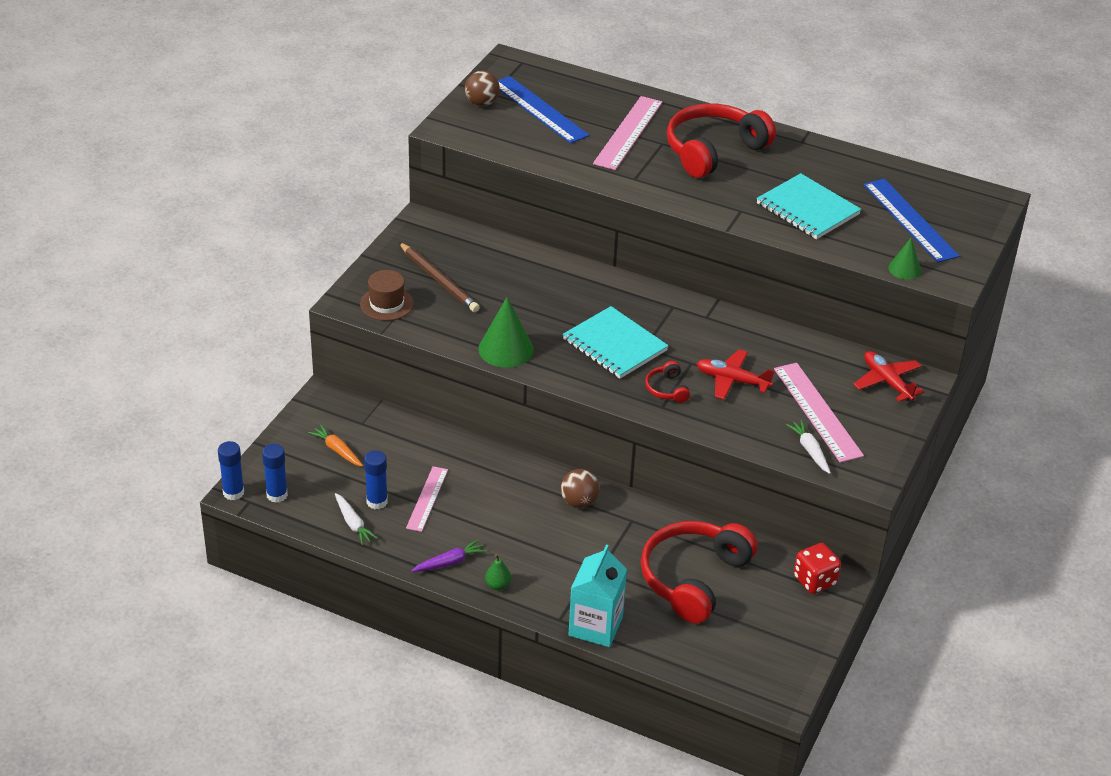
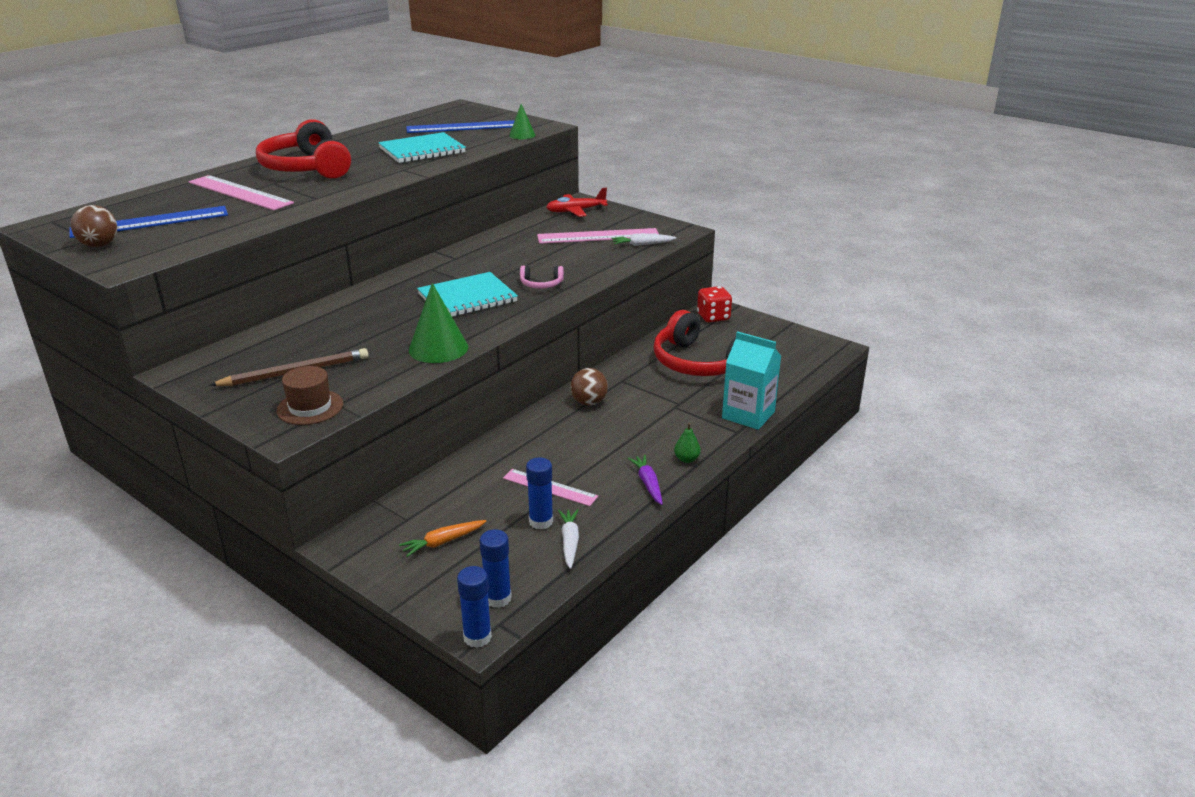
camera: 75 degrees left, 10 degrees down
(353, 524) = (569, 542): white carrot -> white carrot turned 75 degrees counterclockwise
(666, 389) = (541, 284): red headphones -> pink headphones
(732, 380) = (544, 259): red plane -> none

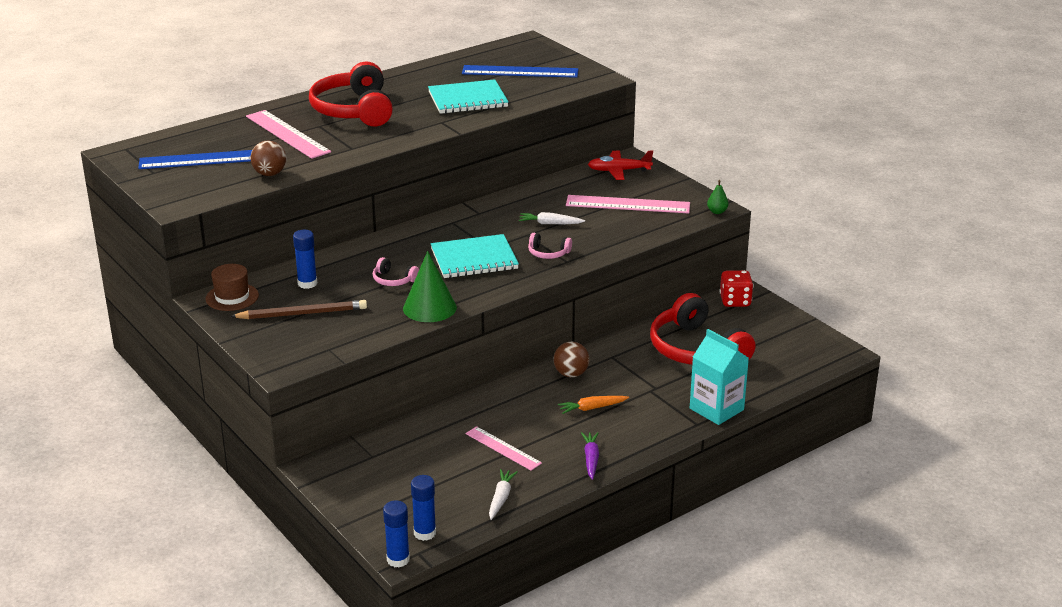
camera: 15 degrees right, 0 degrees up
(99, 245) = (161, 180): brown ball -> brown ball (270, 174)
(310, 407) = (306, 348): brown hat -> brown hat (232, 297)
(388, 327) = (393, 280): none -> pink headphones
(443, 542) = (396, 480): orange carrot -> orange carrot (592, 408)
(522, 135) = (573, 89): green cone -> none
(541, 521) = (483, 477): blue glue stick -> blue glue stick (307, 283)
(642, 244) = (667, 220): white carrot -> white carrot (550, 224)
(686, 459) = (636, 442): green pear -> green pear (717, 212)

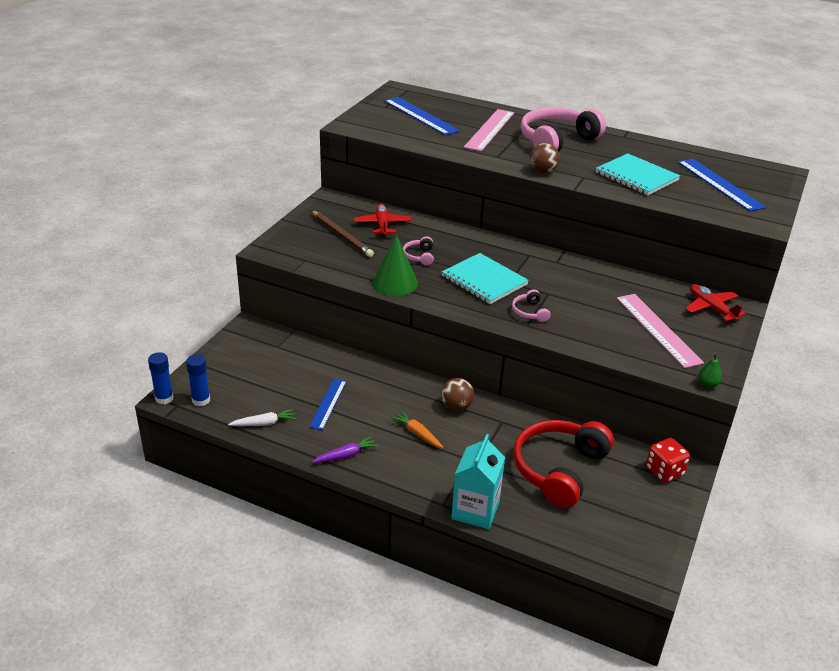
camera: 60 degrees right, 5 degrees up
(232, 297) = (340, 205): brown hat -> none
(270, 174) = (424, 141): brown ball -> brown ball (543, 171)
(307, 283) = (382, 225): blue glue stick -> red plane
(353, 110) = (556, 141): red headphones -> pink headphones
(503, 448) = (328, 404): pink ruler -> blue ruler
(550, 224) = (578, 299): white carrot -> none

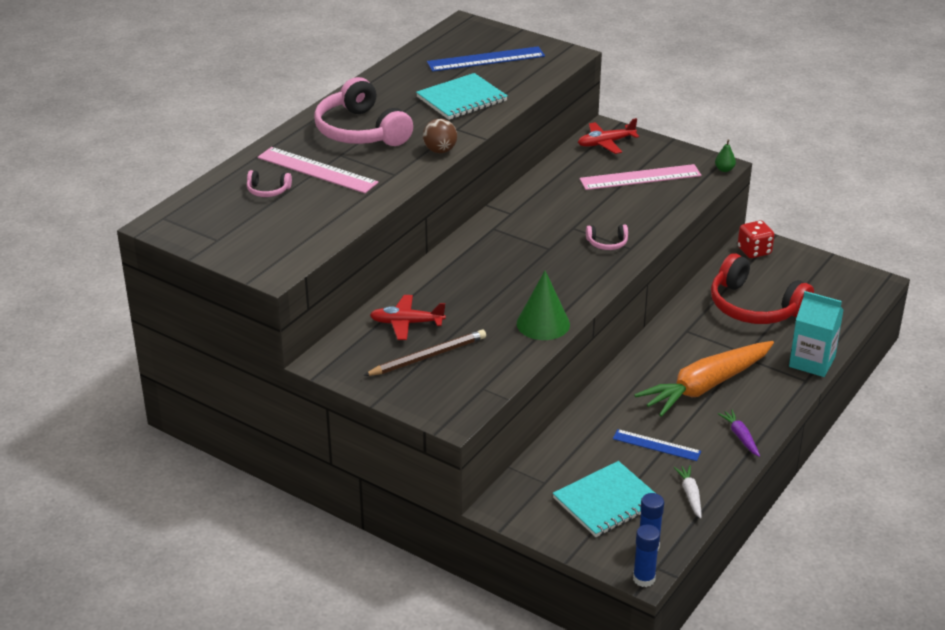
camera: 80 degrees left, 0 degrees up
(417, 433) = (705, 386): orange carrot -> orange carrot, size x2.44
(419, 256) = (486, 302): pink headphones -> pink headphones (268, 191)
(421, 116) = (258, 214): blue ruler -> none
(456, 407) = (663, 356): brown ball -> none
(484, 281) = (544, 263): turquoise notebook -> turquoise notebook (607, 501)

